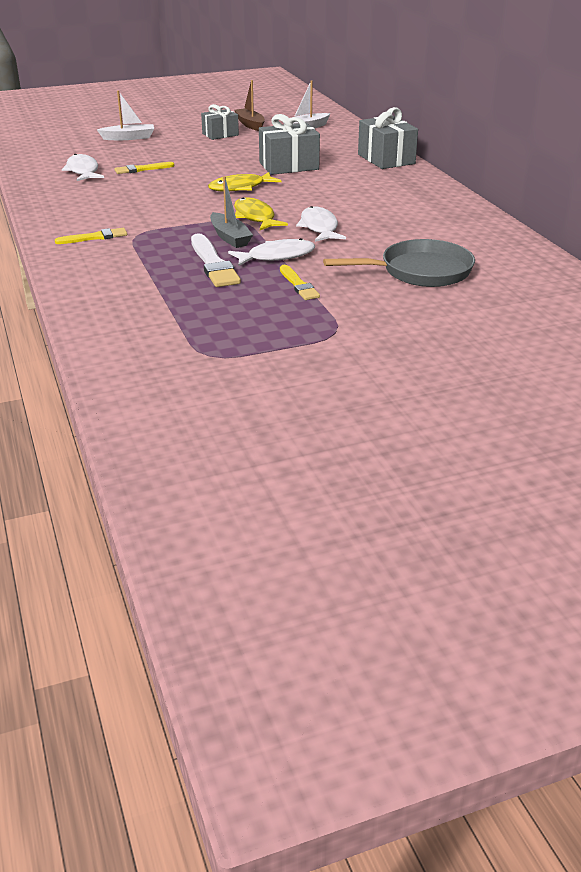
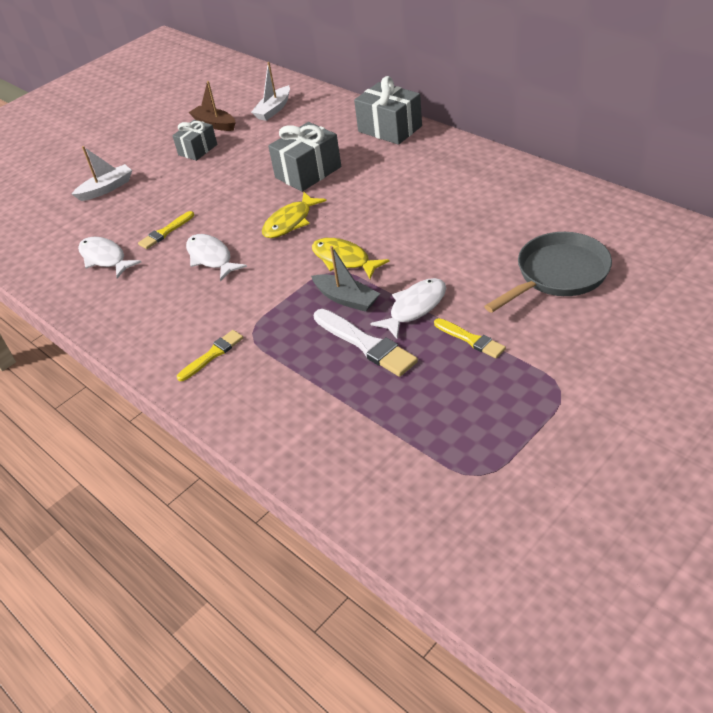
camera: 20 degrees left, 10 degrees up
(319, 227) = (416, 250): white fish -> white fish (211, 258)

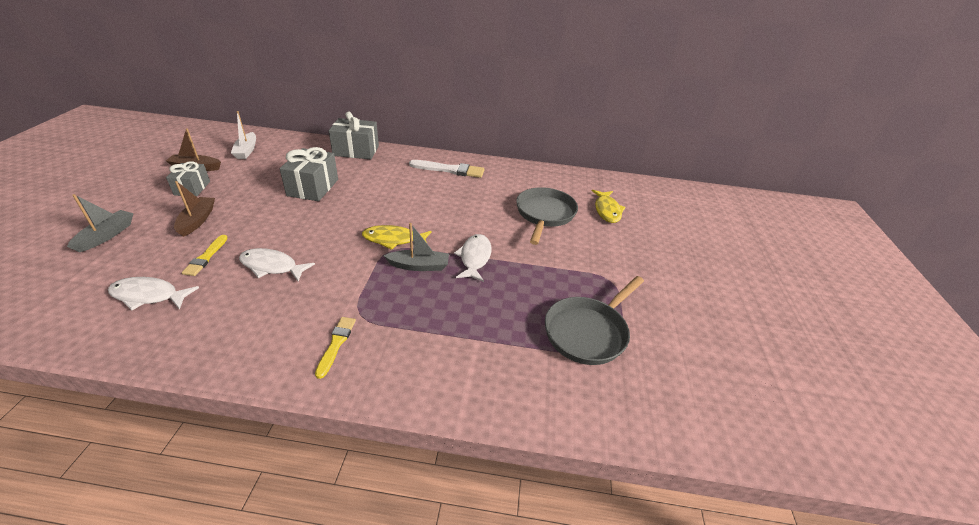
camera: 45 degrees left, 5 degrees down
(106, 188) = (106, 235): white boat -> grey boat
(181, 189) = (197, 220): none -> brown boat
(290, 222) = (326, 224): yellow fish -> yellow fish (607, 210)
(366, 344) = (461, 293): white brush -> white brush (450, 170)
(468, 439) = (588, 332): none -> grey pan
(470, 339) = (529, 267): yellow brush -> none

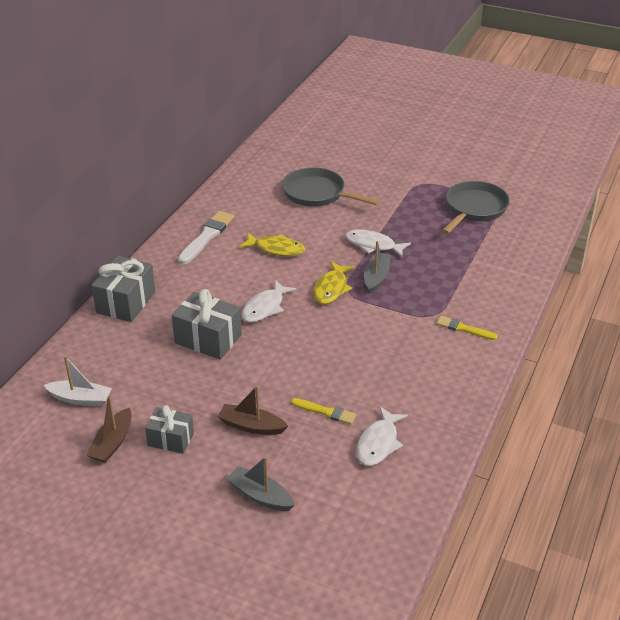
camera: 70 degrees left, 0 degrees up
(272, 266) = (353, 366): white fish -> white fish (265, 307)
(588, 332) = (474, 209): grey pan -> grey pan turned 120 degrees counterclockwise
(607, 210) = (322, 158): yellow fish -> yellow fish (276, 249)

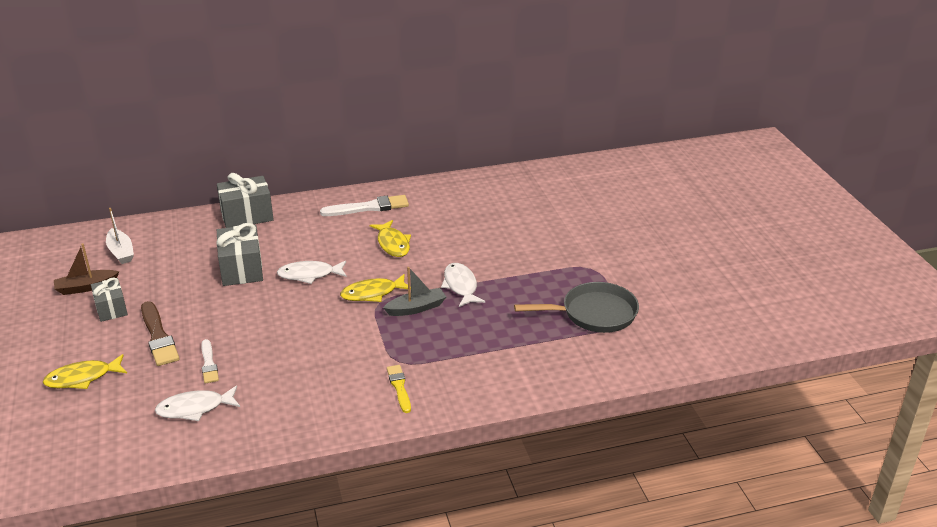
camera: 50 degrees right, 5 degrees down
(251, 426) = (158, 337): brown boat -> brown brush
(260, 495) = (82, 378): grey boat -> yellow fish
(317, 194) = (497, 226): grey pan -> none
(325, 412) = (209, 364): yellow brush -> white brush

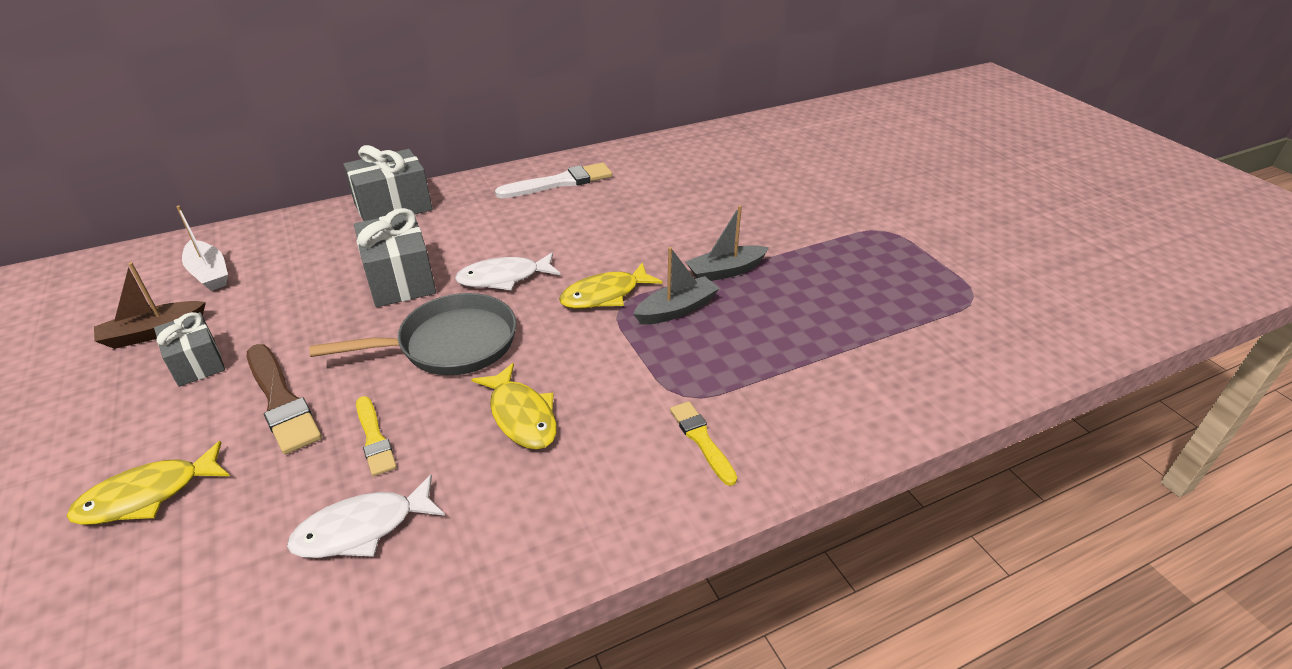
camera: 10 degrees left, 5 degrees up
(209, 364) = (374, 438): white brush -> yellow brush
(393, 244) = (609, 225): yellow fish -> yellow fish (521, 416)
(460, 286) = (725, 271): white fish -> grey boat
(594, 314) = (927, 290): grey pan -> grey pan (450, 344)

